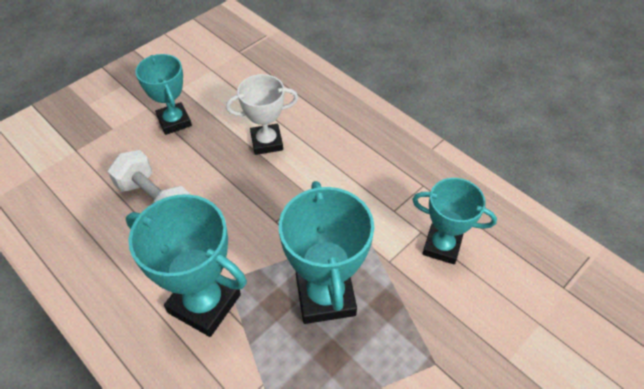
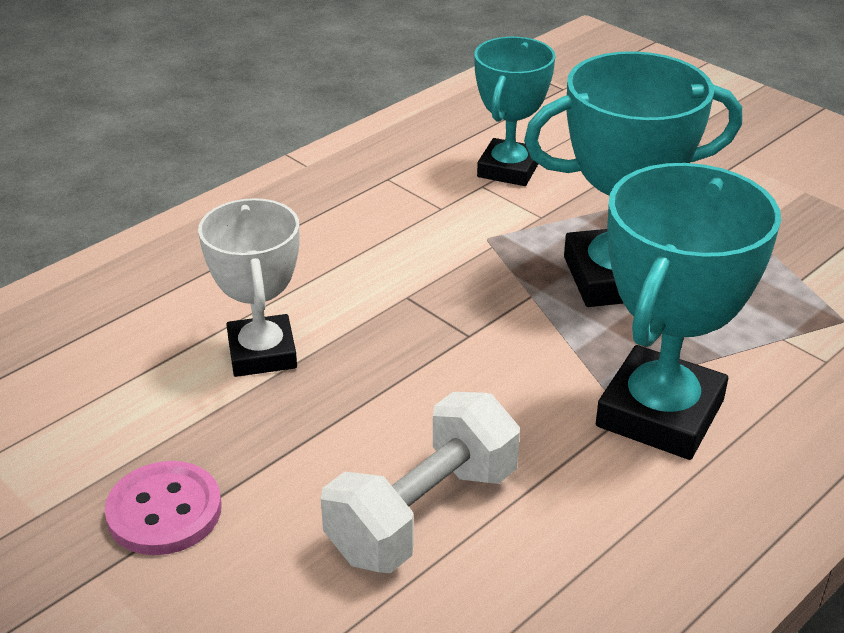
camera: 90 degrees left, 15 degrees down
(174, 121) = (164, 511): turquoise trophy -> pink button

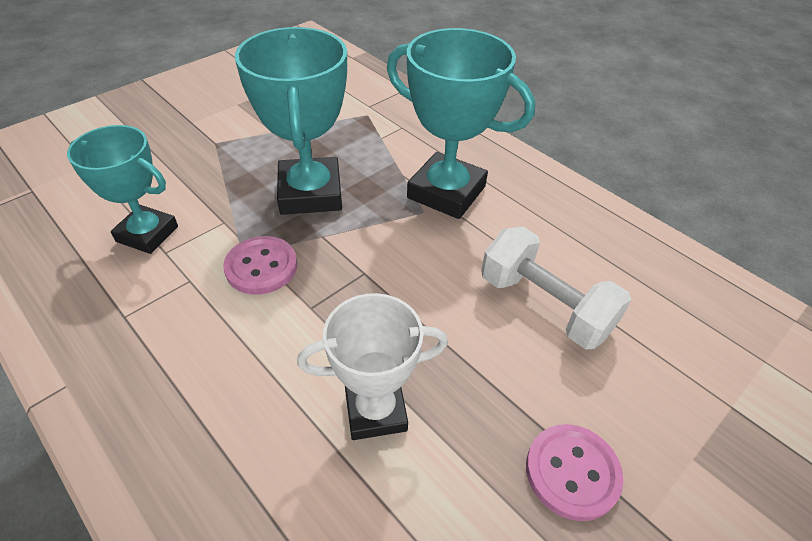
camera: 90 degrees left, 10 degrees up
(467, 253) = (261, 267): none -> pink button

